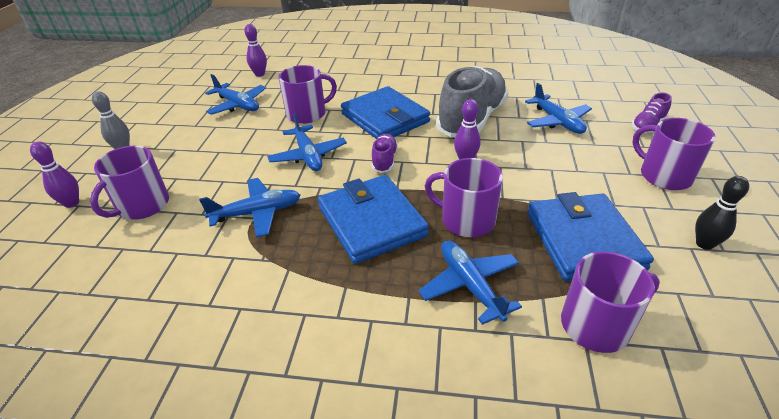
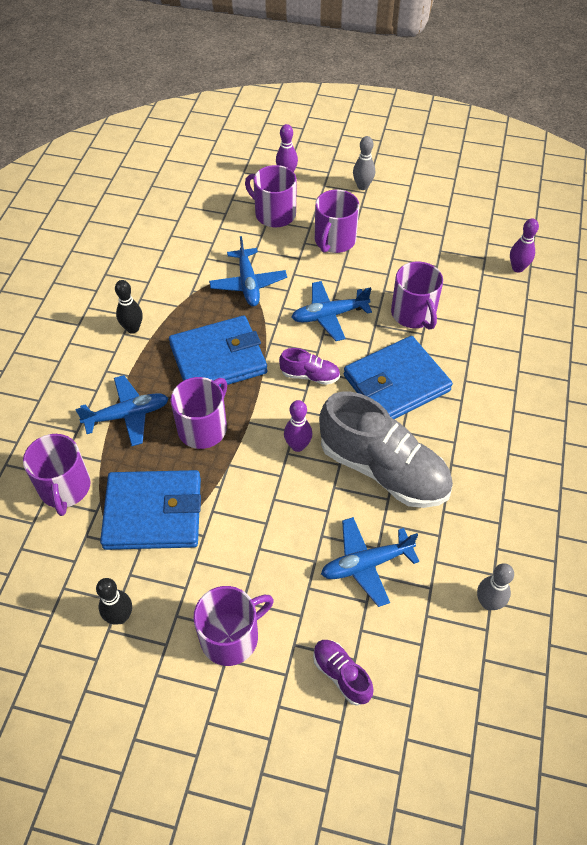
camera: 95 degrees right, 15 degrees up
(202, 160) = (334, 240): none -> purple mug
(238, 105) = (439, 255): blue plane -> none
(328, 308) = (132, 328): none -> black bowling pin
(554, 80) = (488, 602): none -> grey bowling pin

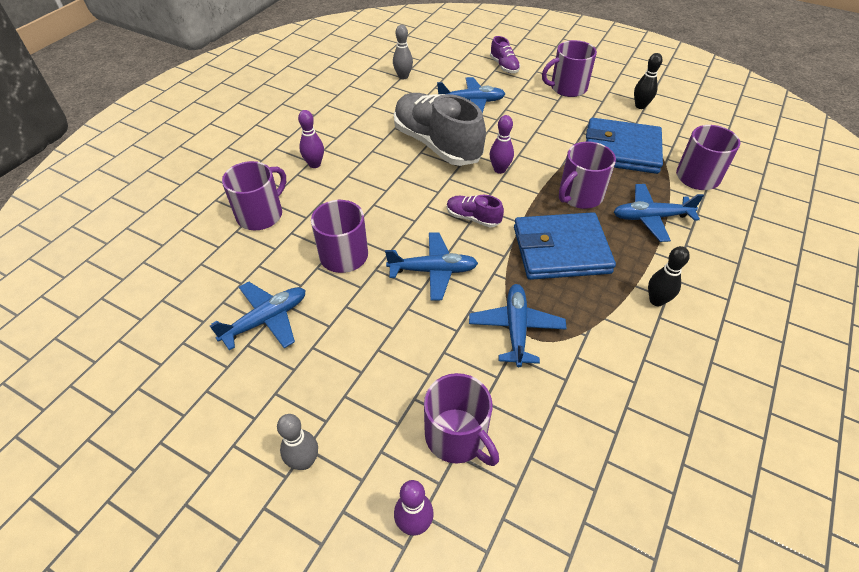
camera: 165 degrees left, 5 degrees down
(334, 240) = (388, 368): purple mug -> purple mug (261, 214)
(396, 383) = (396, 197): blue wallet -> none
(441, 252) = (266, 320): none -> blue plane
(517, 268) = (198, 281): purple bowling pin -> purple bowling pin (314, 164)

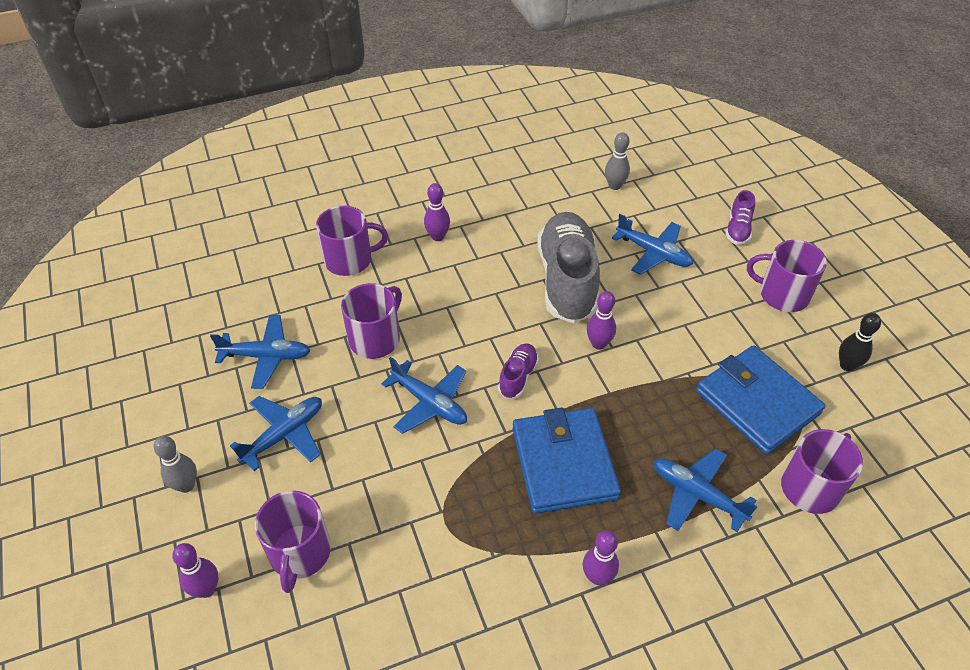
camera: 40 degrees right, 0 degrees up
(473, 218) = (518, 377): purple shoe -> purple shoe turned 45 degrees clockwise
(516, 328) = (440, 504): blue plane -> blue plane (284, 434)
(561, 250) = (563, 463): blue wallet -> blue wallet turned 45 degrees clockwise
(579, 195) = (648, 422): purple mug -> none
(656, 300) = (597, 577): black bowling pin -> purple bowling pin

